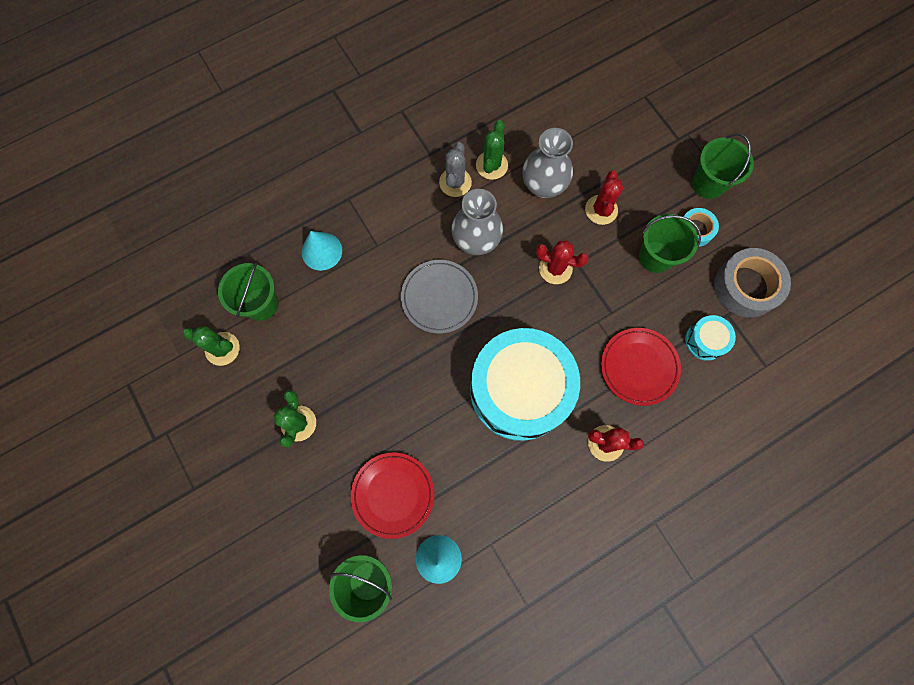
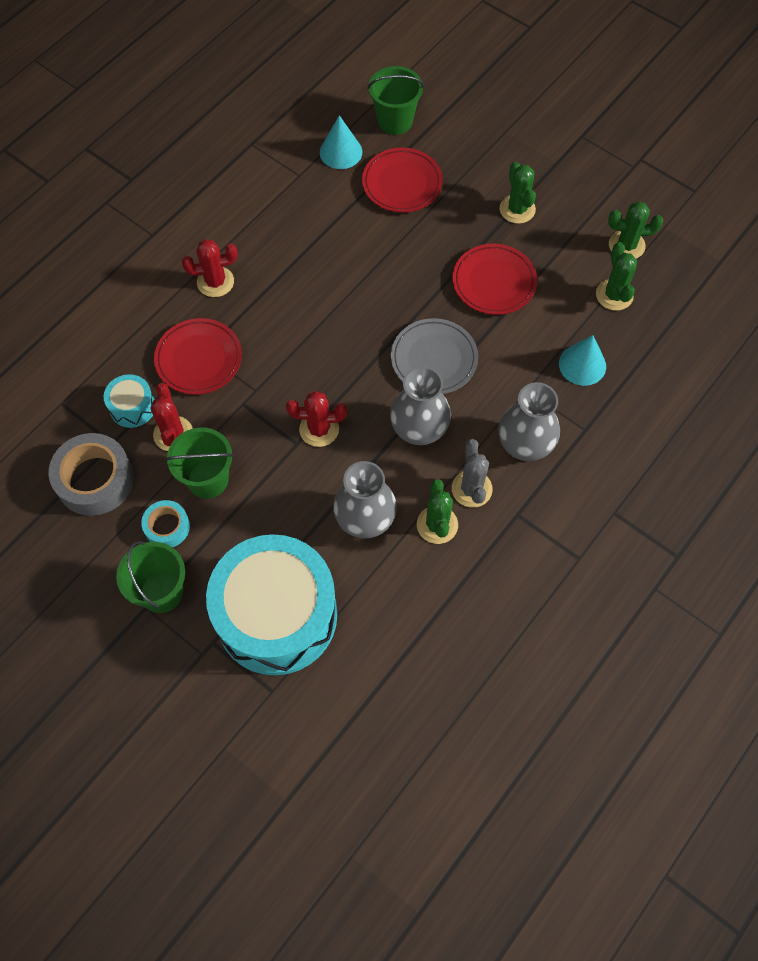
camera: 160 degrees right, 10 degrees down
(261, 304) = (614, 295): green bucket -> green cactus
(356, 353) = (494, 282): none -> red plate
(400, 201) = (524, 445): none -> grey vase
(519, 390) = (316, 300): turquoise drum -> turquoise drum (276, 615)
(601, 210) = (286, 514): red cactus -> red cactus (173, 434)

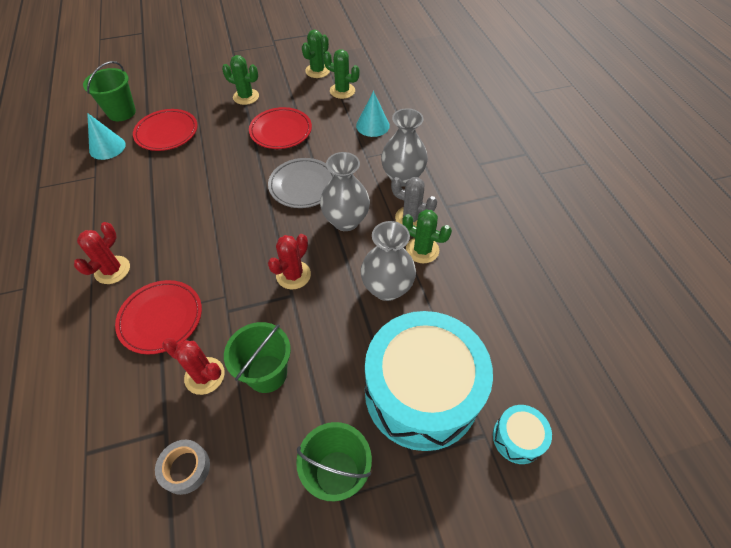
camera: 55 degrees left, 10 degrees down
(95, 480) = (185, 468): grey tape -> grey tape, size x0.57
(132, 407) = (150, 393): turquoise drum -> turquoise drum (517, 438)
(167, 527) = (281, 432): turquoise tape -> none

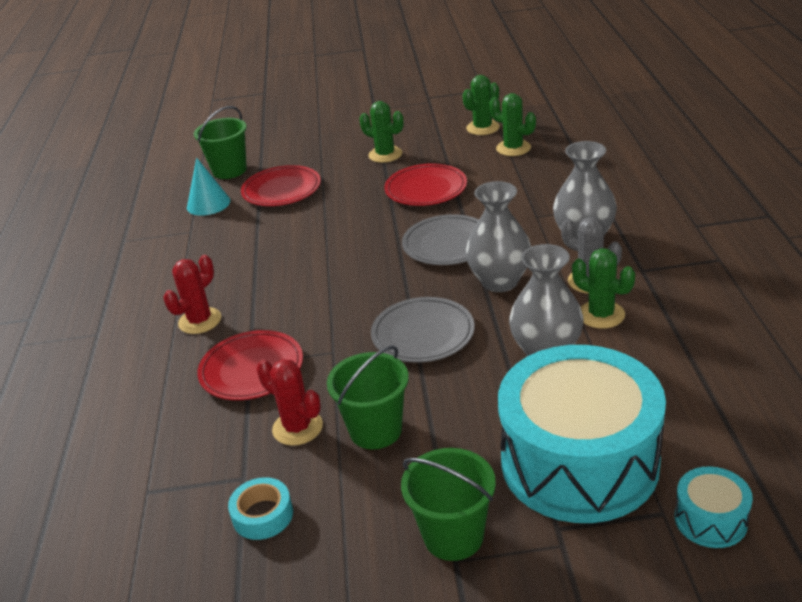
camera: 15 degrees right, 20 degrees down
(185, 468) = (263, 515): grey tape -> turquoise tape
(293, 275) = (423, 334): red cactus -> grey plate
(372, 125) = (550, 184): turquoise cone -> none

